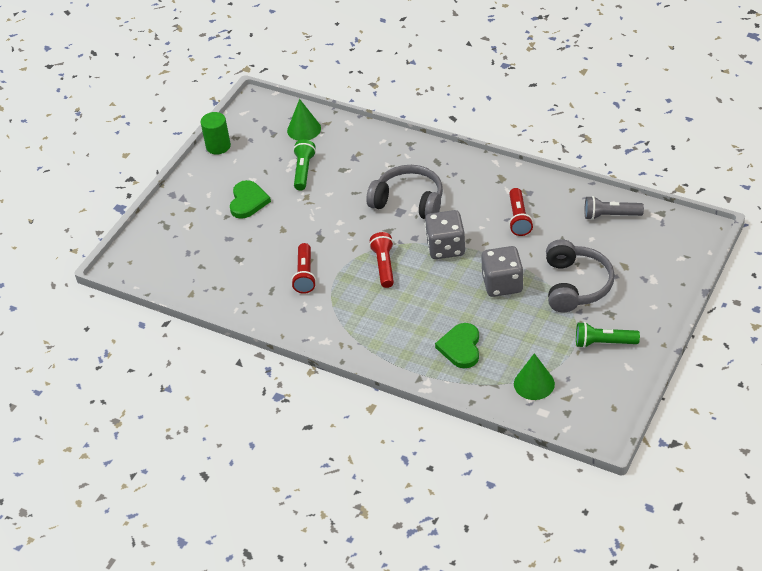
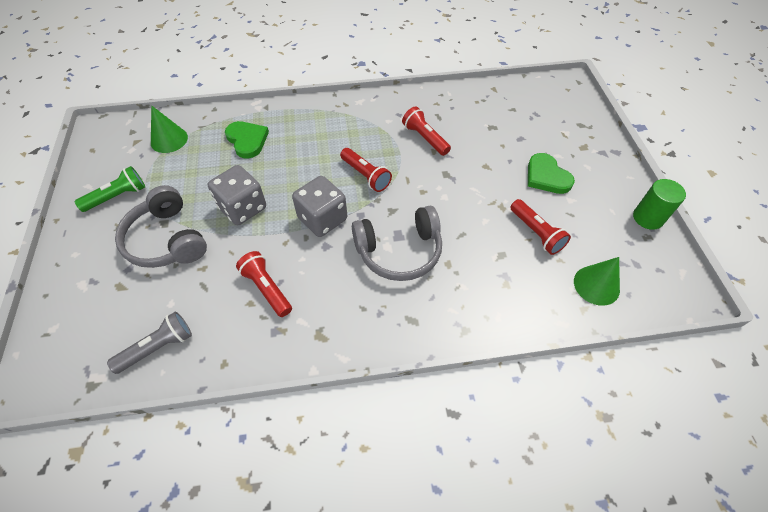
camera: 140 degrees right, 10 degrees up
(304, 171) = (536, 233): green flashlight -> red flashlight

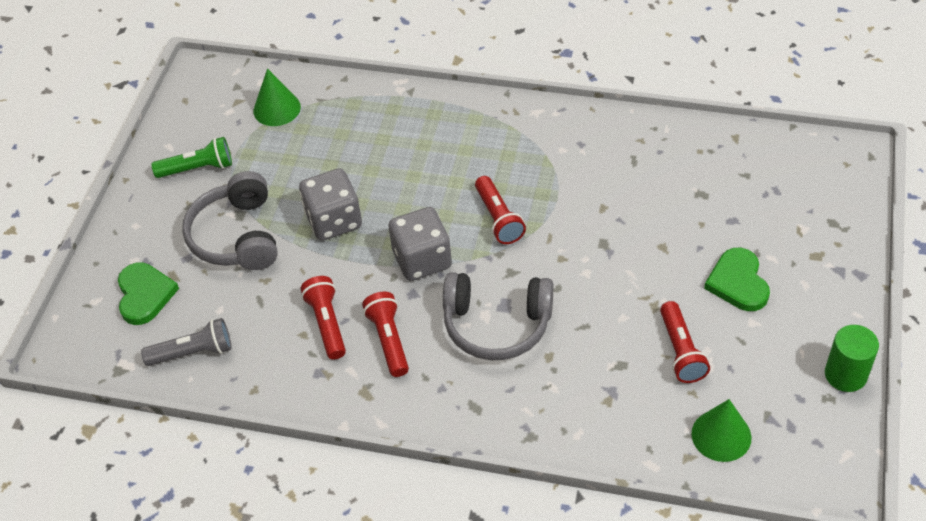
camera: 25 degrees right, 5 degrees down
(247, 140) = (370, 133): green heart -> green heart (145, 295)
(425, 138) = (599, 187): red flashlight -> red flashlight (389, 340)

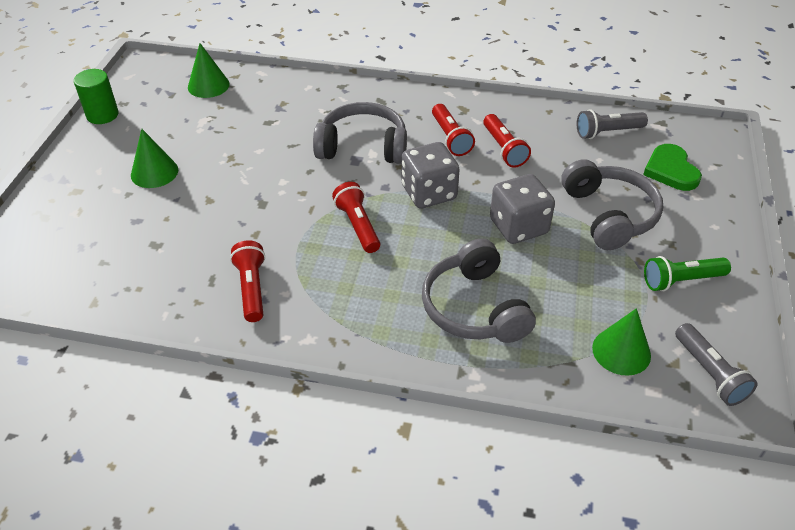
camera: 175 degrees right, 5 degrees down
(214, 95) = (709, 373): none -> grey flashlight
(392, 140) = (474, 308): none -> grey headphones
(680, 351) = (220, 129): red flashlight -> red flashlight (252, 288)
(738, 282) = (154, 172): green heart -> green cone

